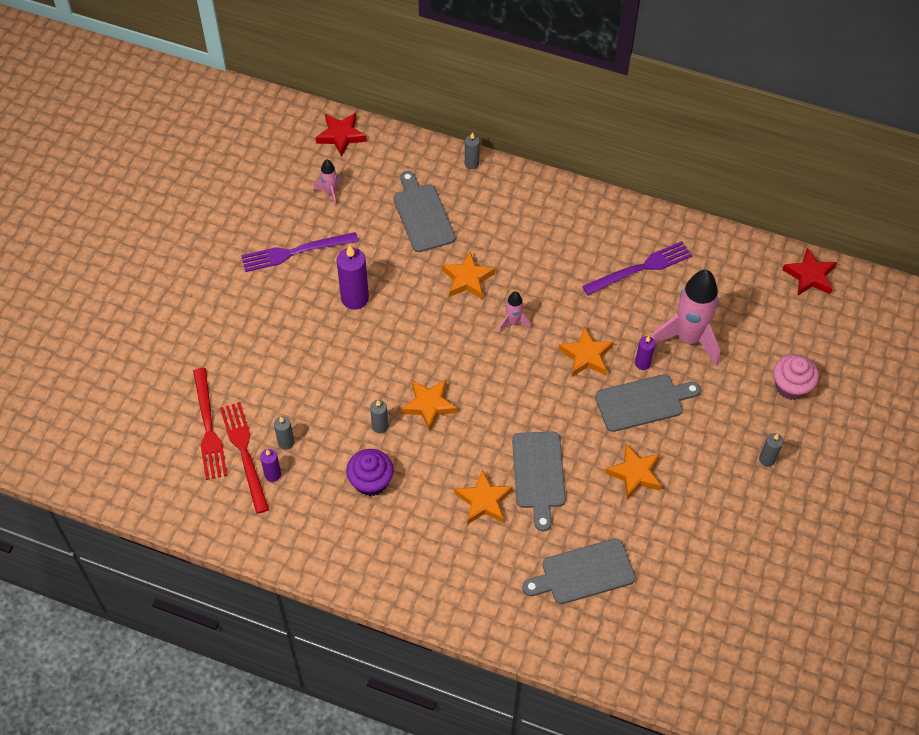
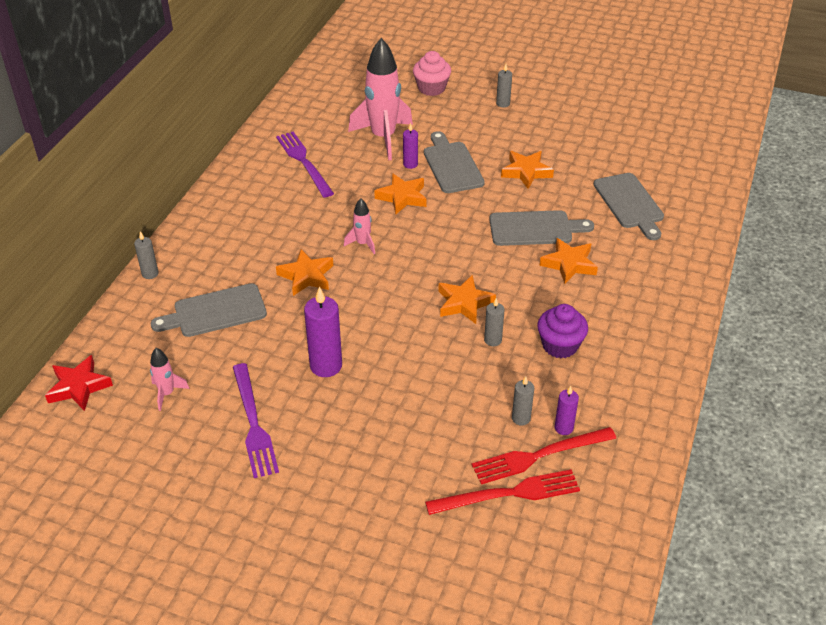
camera: 90 degrees left, 15 degrees down
(810, 276) = (320, 73): red star -> none

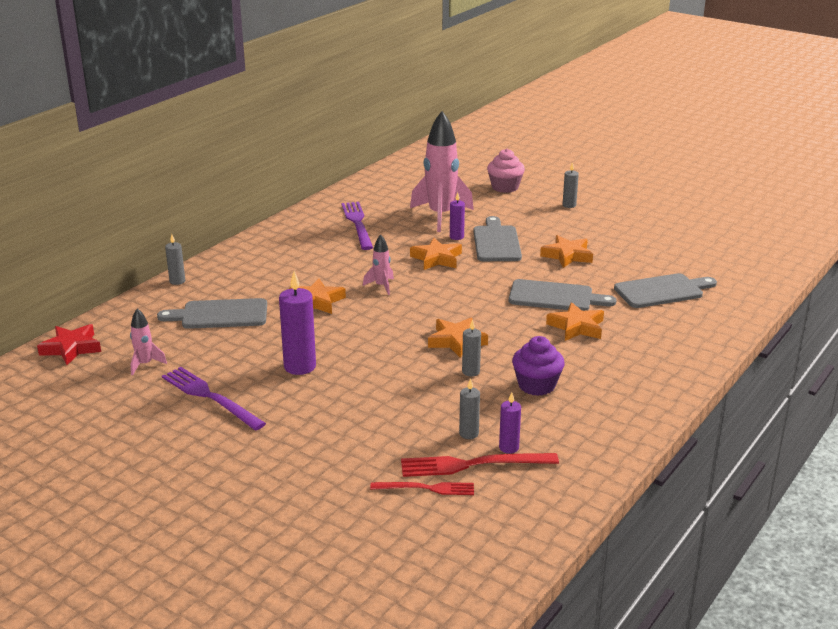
camera: 15 degrees right, 15 degrees down
(253, 423) = (210, 397): purple fork -> purple fork turned 135 degrees clockwise
(508, 494) = (426, 488): red fork -> red fork, size x0.64
(630, 203) = (662, 291): grey cutting board -> grey cutting board turned 105 degrees counterclockwise

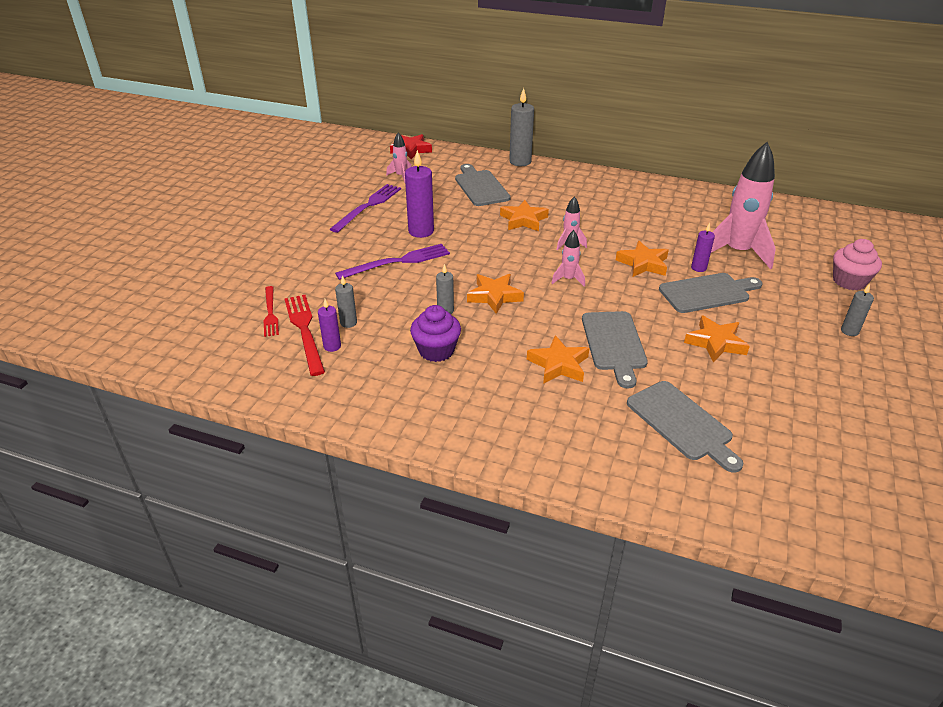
camera: 75 degrees right, 10 degrees up
(177, 281) = (520, 162): grey candle -> grey candle, size x1.79
(357, 224) = (679, 213): purple fork -> purple fork (398, 262)
(445, 298) = (568, 279): none -> pink rocket

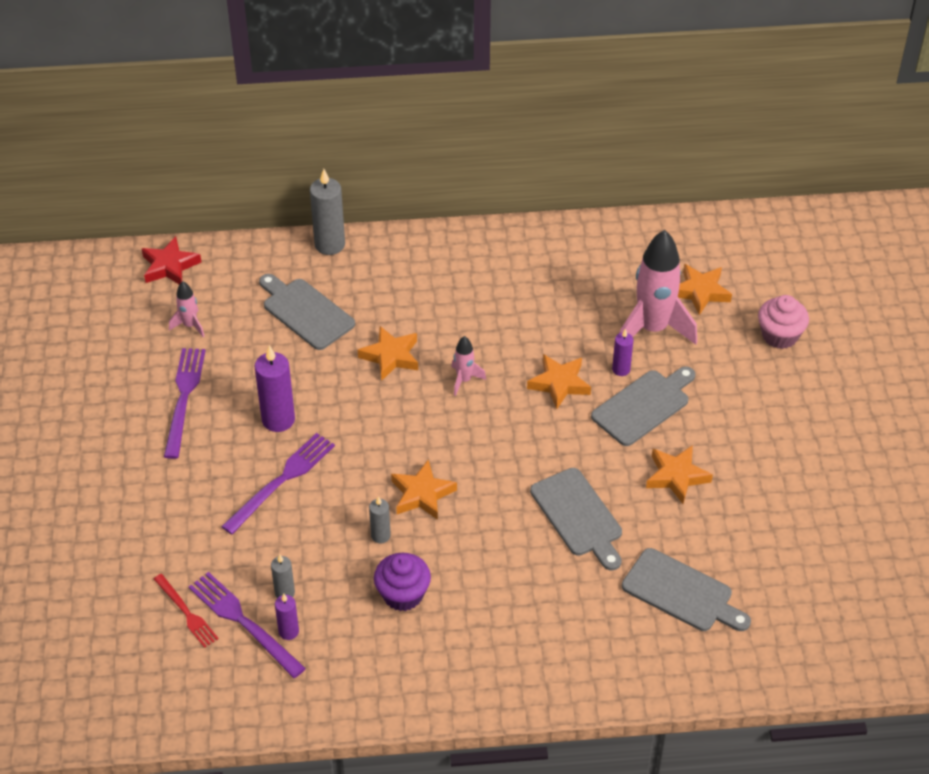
camera: 25 degrees left, 10 degrees up
(305, 330) = (243, 622): red fork -> purple fork
(559, 364) = (536, 565): orange star -> orange star (700, 292)
(568, 279) = (489, 439): pink rocket -> none
(849, 331) = (798, 411): grey candle -> none

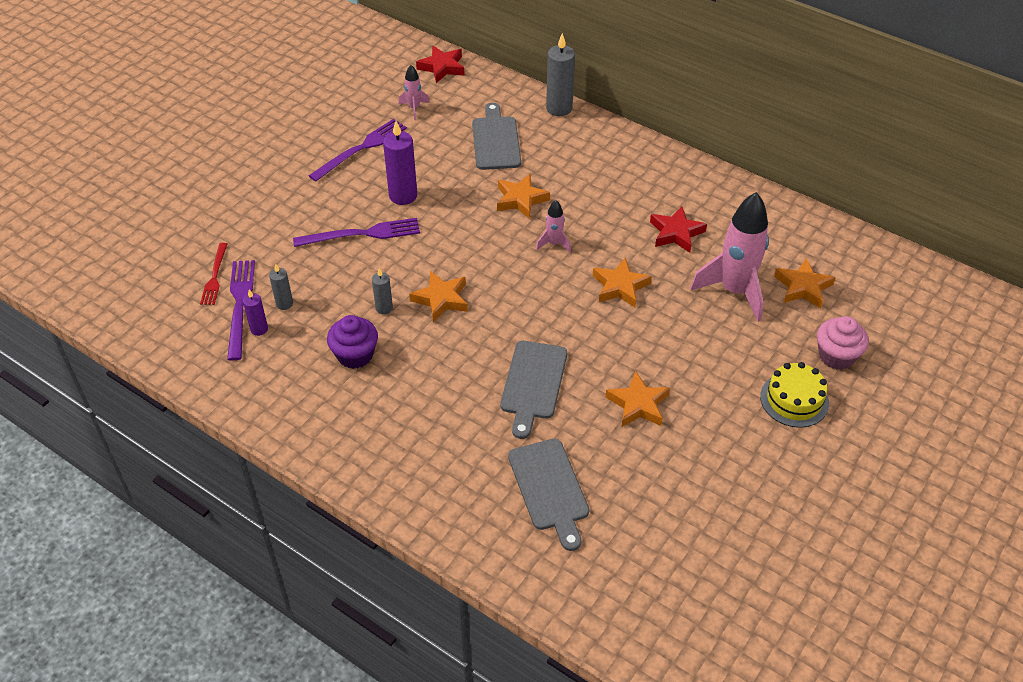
camera: 40 degrees right, 0 degrees up
(555, 305) = (676, 233): none -> red star
(621, 369) = (678, 304): purple candle -> none
(643, 405) = (668, 339): grey cutting board -> none
(784, 393) = (794, 400): none -> yellow cake

